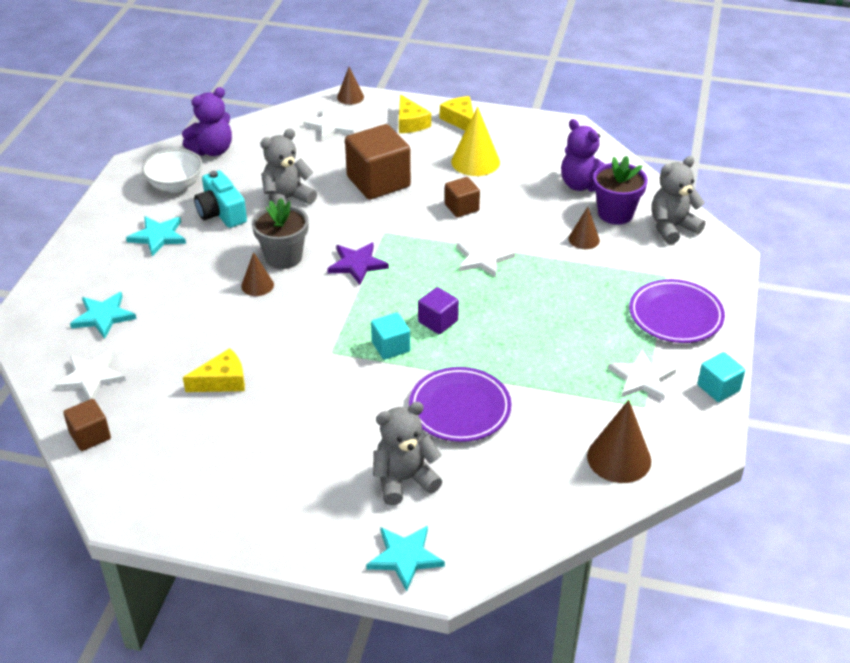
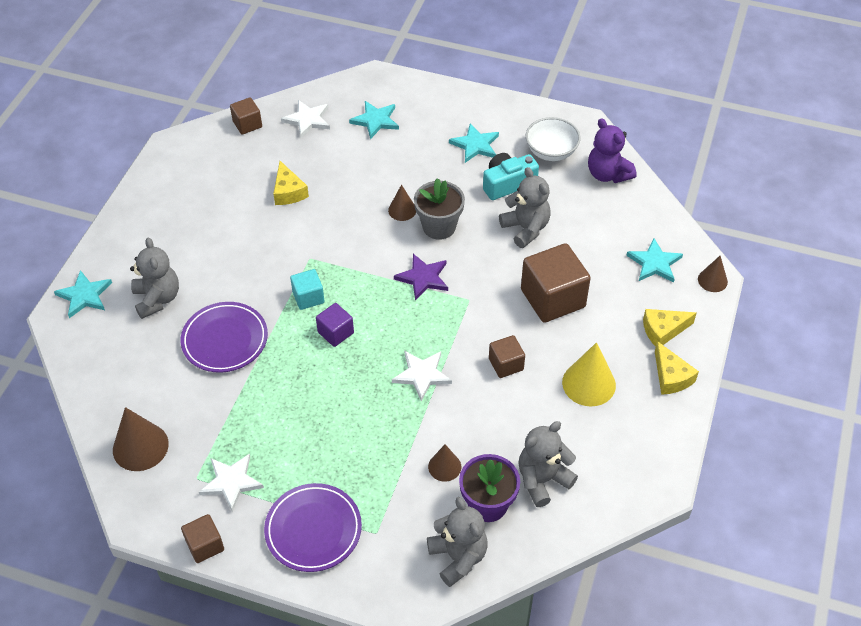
camera: 95 degrees right, 10 degrees up
(331, 126) = (654, 263): white star -> turquoise star
(460, 120) = (671, 377): yellow cheese -> yellow cheese turned 90 degrees clockwise
(582, 185) = (542, 480): purple teddy bear -> grey teddy bear
(718, 388) = (205, 545): turquoise cube -> brown cube

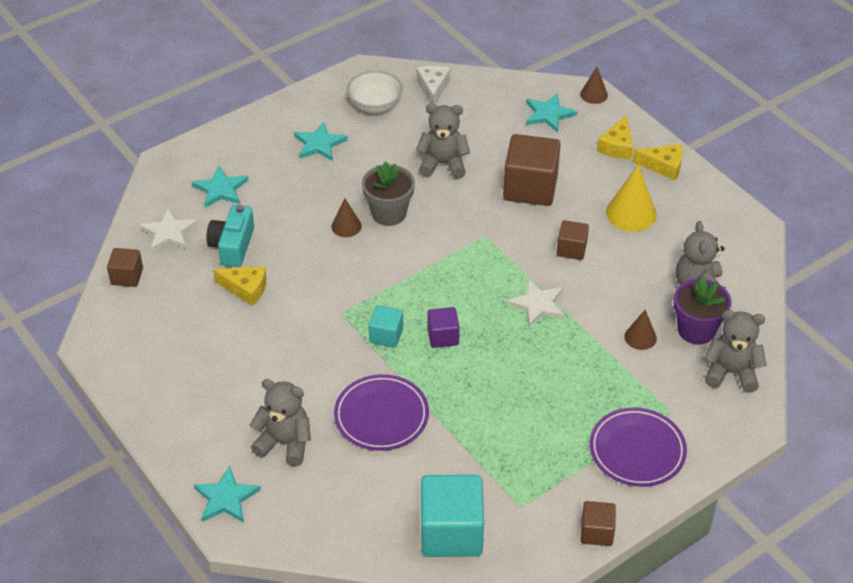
camera: 55 degrees left, 5 degrees down
(140, 447) = (451, 532): brown cone -> turquoise cube
(231, 482) = (544, 483): white star -> none
(423, 278) = (435, 251): purple star -> none
(507, 184) = (383, 148): turquoise camera -> turquoise camera (232, 246)
(607, 174) = (433, 88): purple teddy bear -> white cheese

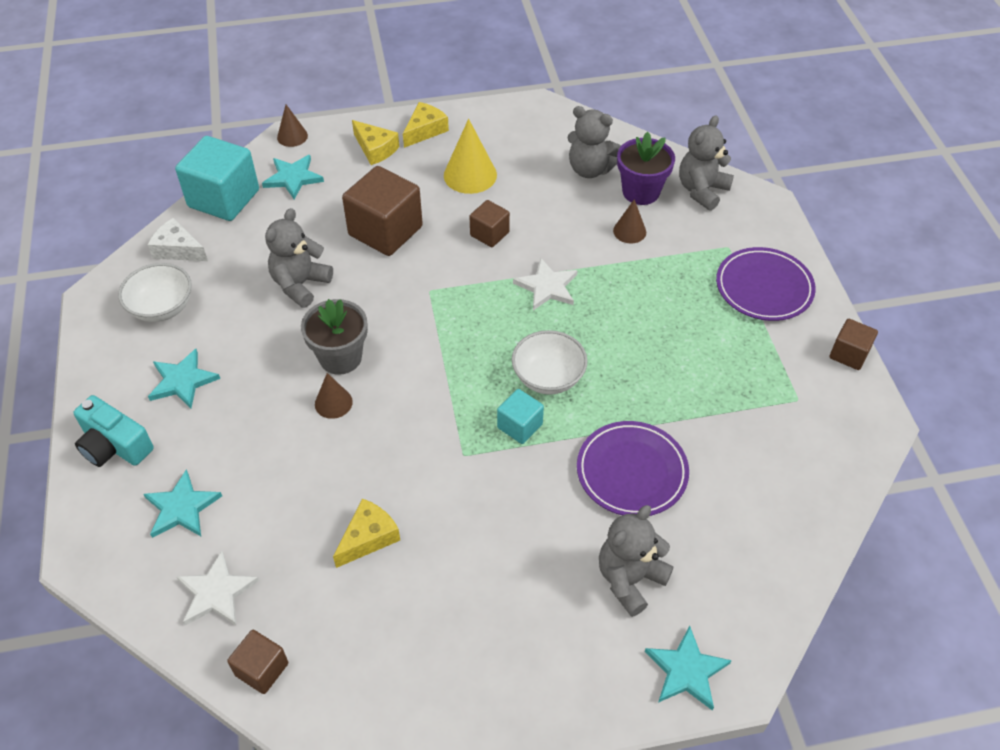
camera: 65 degrees left, 5 degrees up
(232, 246) = (288, 527): turquoise camera -> turquoise camera (114, 445)
(443, 336) = (548, 377): purple cube -> white bowl
(451, 532) = (811, 468): turquoise cube -> turquoise cube (224, 198)

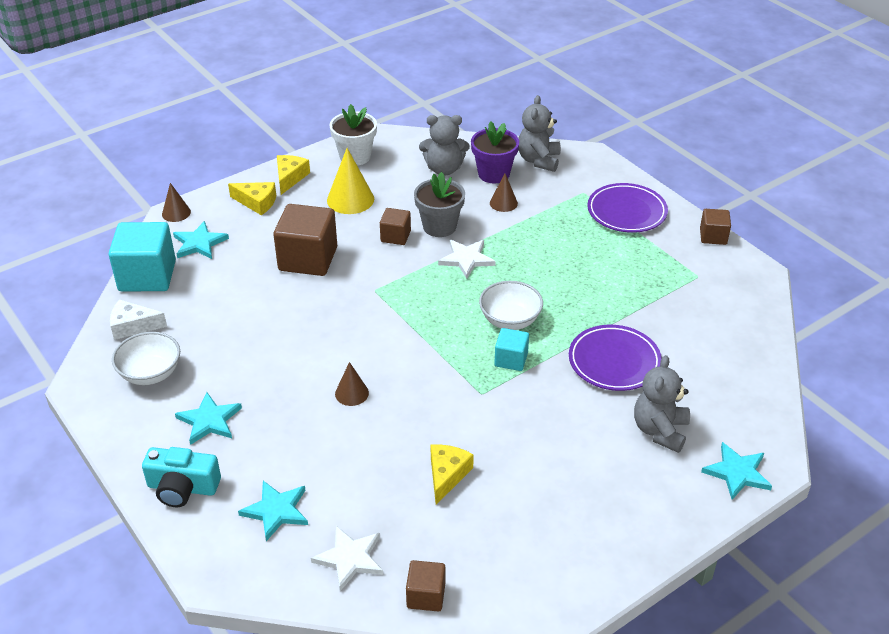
camera: 25 degrees left, 10 degrees down
(300, 284) = (262, 319): grey teddy bear -> none
(340, 357) = (334, 360): grey flower pot -> grey flower pot (439, 226)
(505, 125) = (355, 156): none -> white flower pot

